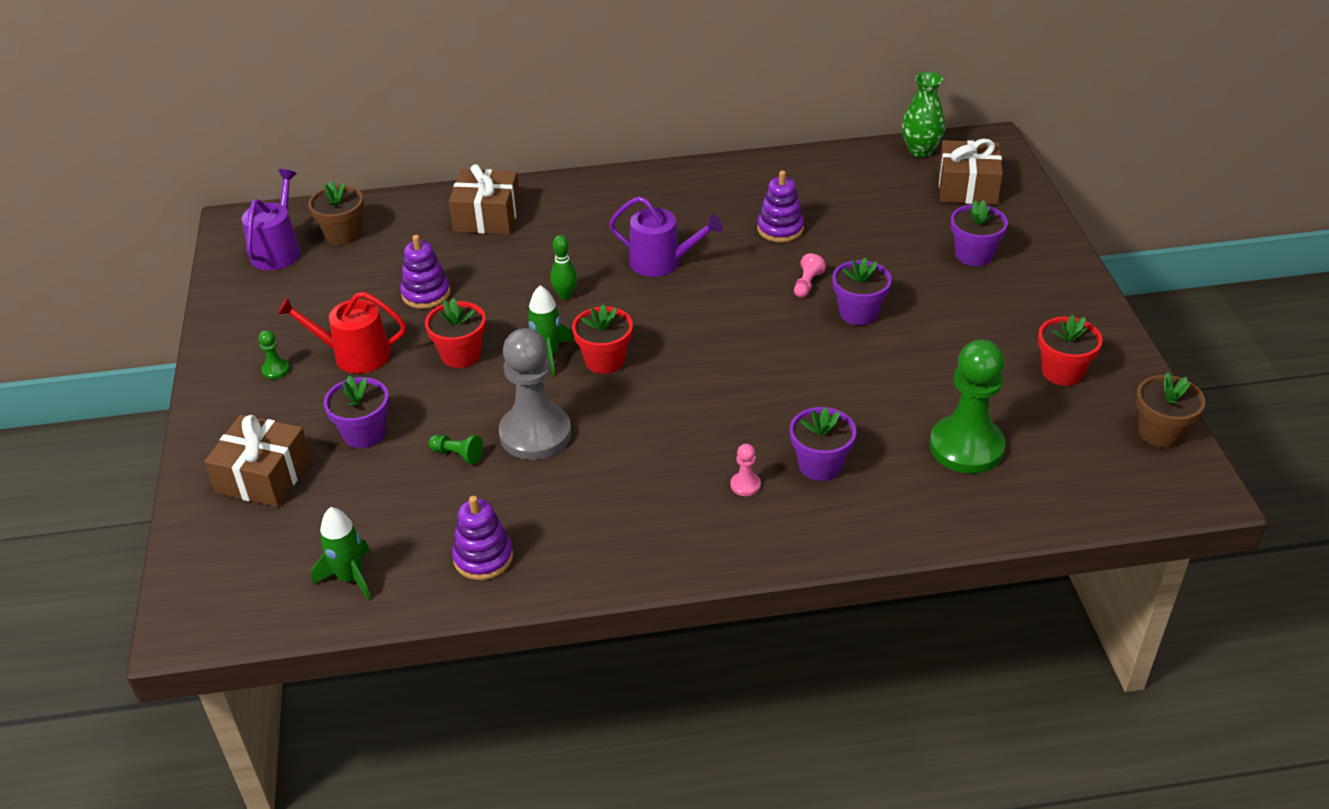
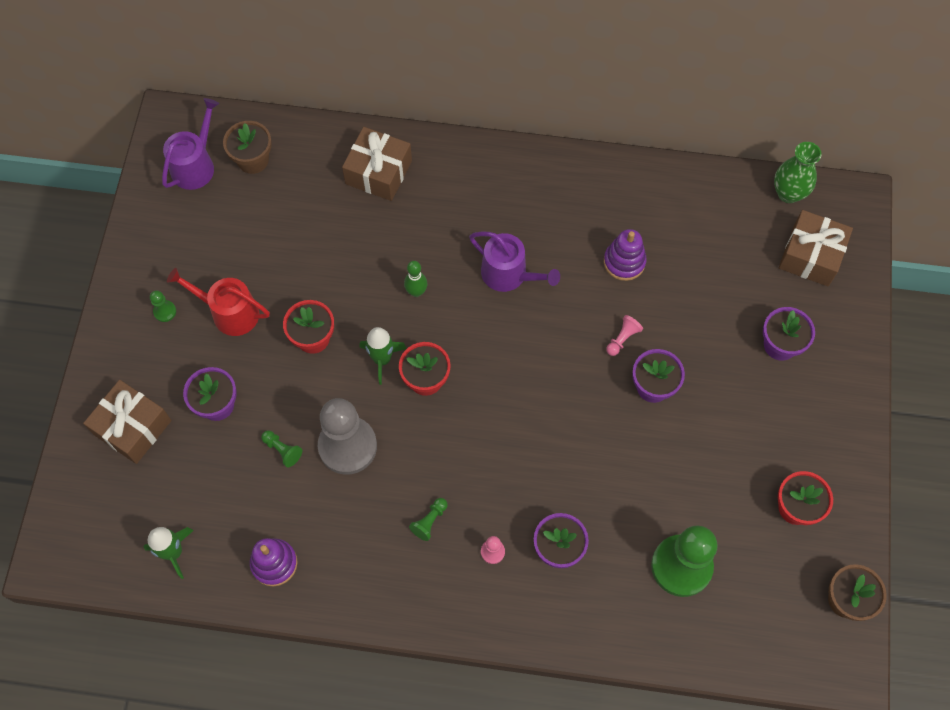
camera: 15 degrees right, 25 degrees up
(426, 294) = (303, 256): purple stacking toy -> none
(659, 476) = (429, 521): none -> green pawn

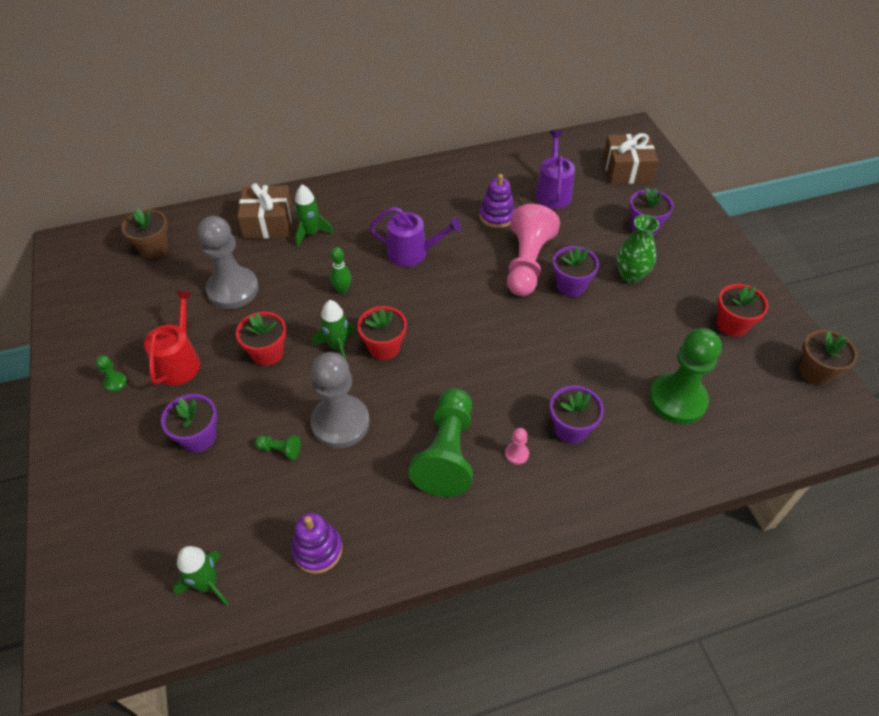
camera: 25 degrees left, 15 degrees down
(132, 427) = (119, 489): brown gift -> none
(195, 165) = (102, 267): purple watering can -> purple watering can (553, 192)
(229, 312) = (180, 361): red watering can -> red watering can turned 105 degrees clockwise
(310, 246) = (233, 289): none -> grey pawn
(416, 204) = (311, 233): none -> green rocket
(429, 521) = (447, 453): green pawn -> green pawn, size x2.50
(622, 339) = (527, 263): pink pawn -> pink pawn, size x2.50
(788, 193) = (586, 141): green vase -> green vase (630, 275)

